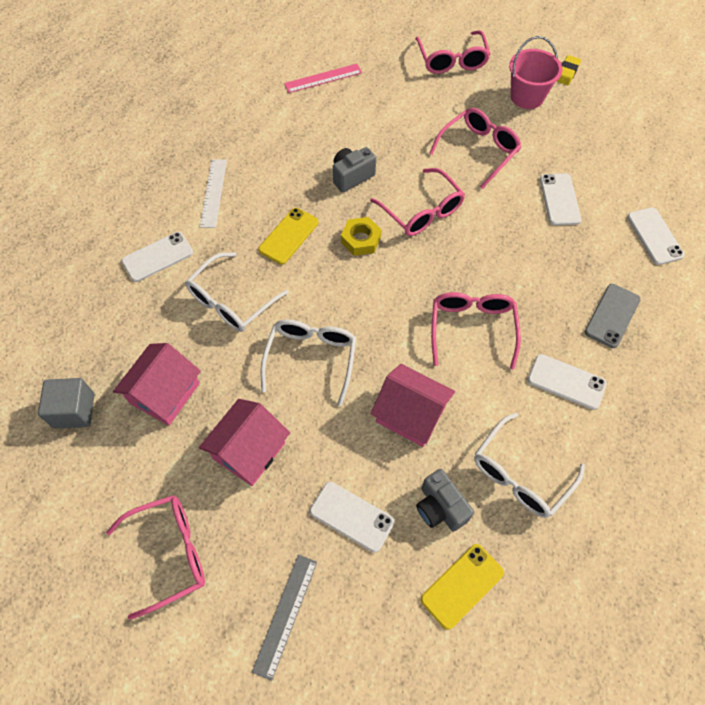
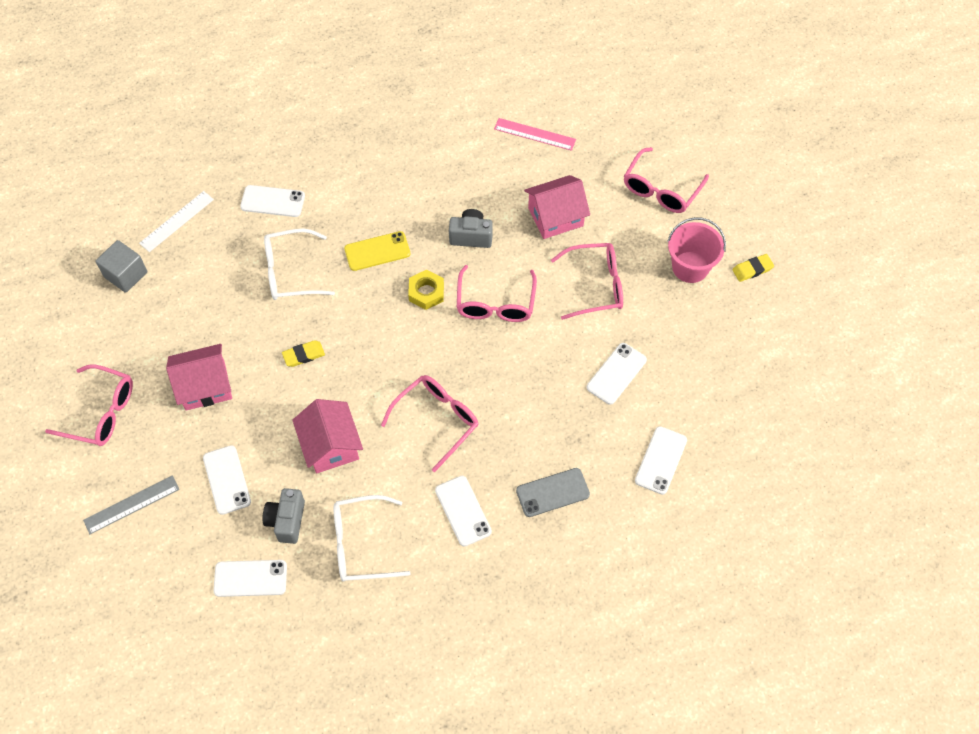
camera: 40 degrees right, 0 degrees up
(165, 393) = (189, 306): pink house -> pink house (555, 217)
(213, 193) = (357, 177): white ruler -> white ruler (177, 221)
(311, 359) = (304, 355): white glasses -> yellow eraser
(462, 586) = (250, 578): yellow phone -> white phone

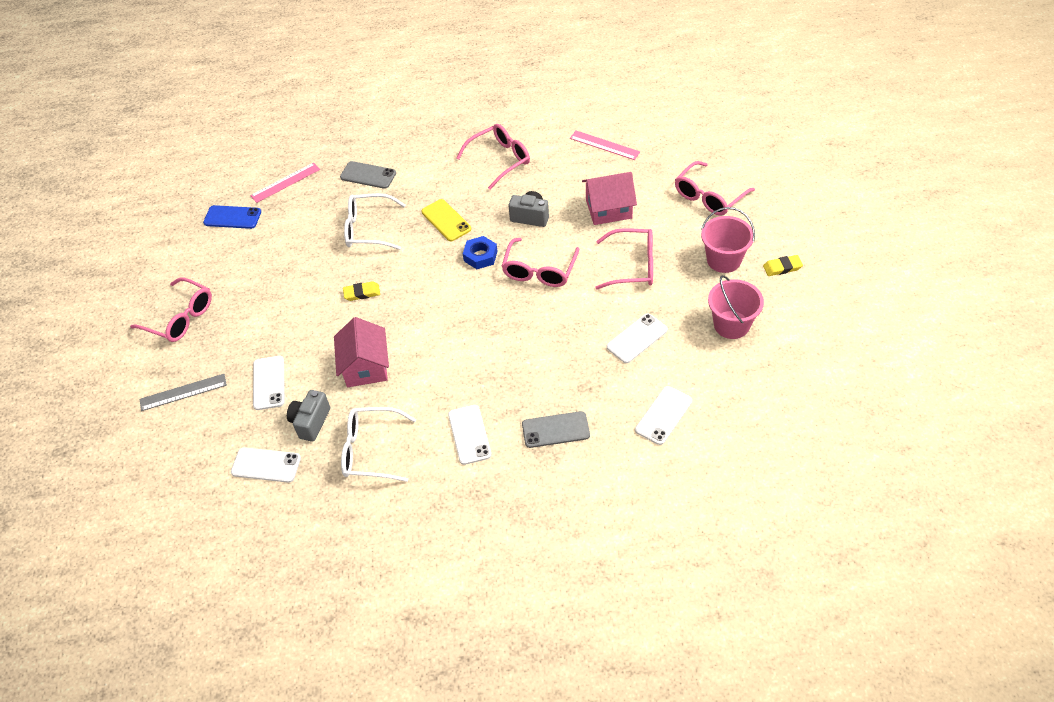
camera: 15 degrees right, 10 degrees down
(126, 274) = (232, 217): grey cube -> blue phone
(177, 221) = (285, 182): white ruler -> pink ruler
(205, 386) = (272, 307): pink house -> none
(272, 201) = (368, 175): white phone -> grey phone
(377, 251) = (446, 220): yellow phone -> yellow phone turned 60 degrees clockwise
(426, 292) = (480, 256): yellow nut -> blue nut
(436, 420) = (464, 358): pink glasses -> pink glasses (499, 160)
(711, 345) = (731, 325): none -> pink bucket

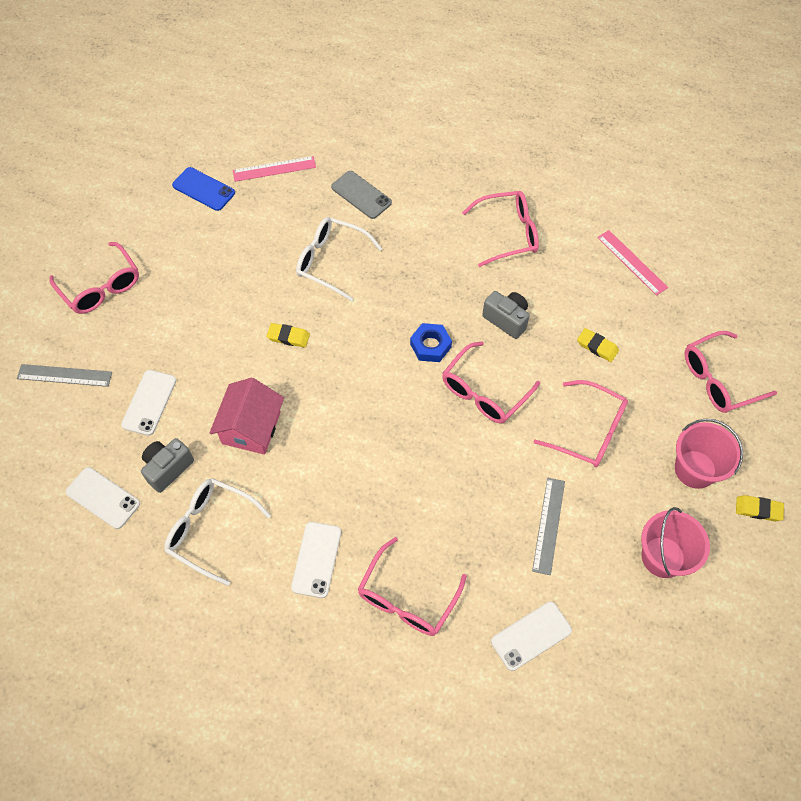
camera: 20 degrees right, 10 degrees up
(446, 220) = (415, 285): yellow phone -> none
(555, 430) = (407, 597): grey phone -> pink glasses
(609, 209) = (597, 346): pink house -> yellow eraser
(637, 338) = (549, 525): white phone -> grey ruler

